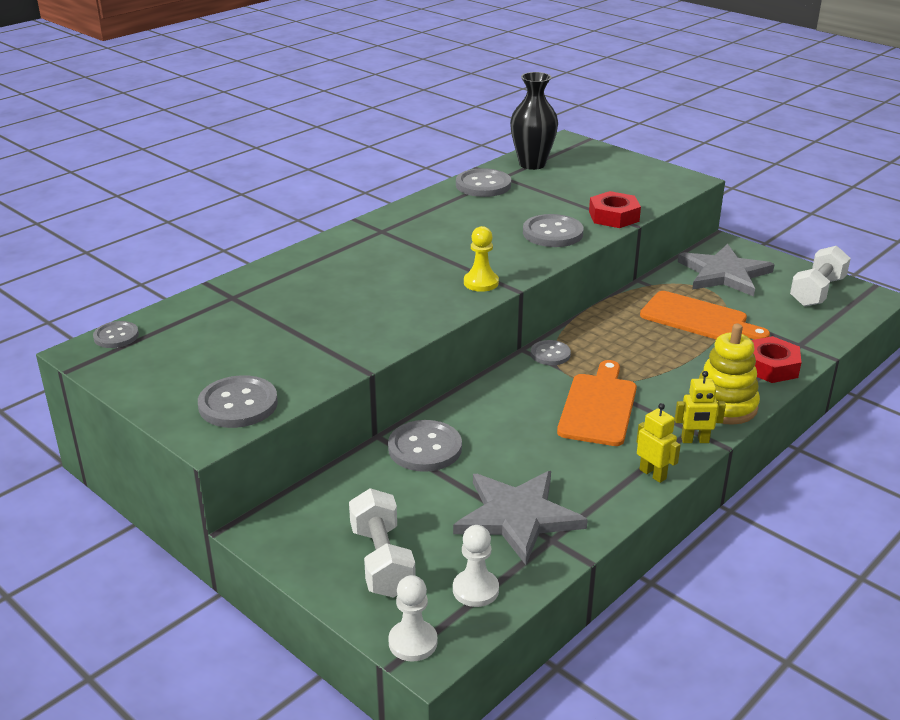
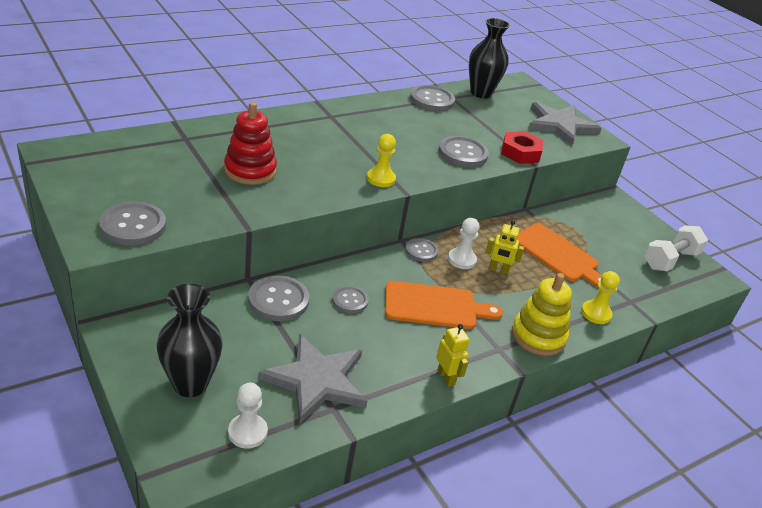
camera: 10 degrees right, 5 degrees up
(116, 336) = (81, 145): grey button -> grey button (350, 300)
(330, 312) = (250, 170): none -> red stacking toy
(382, 561) = (190, 384): white dumbbell -> black vase
(413, 642) = (172, 461): white pawn -> white pawn (461, 260)
(598, 407) = (435, 306): orange cutting board -> orange cutting board turned 60 degrees clockwise
(695, 440) = (497, 359): yellow robot -> yellow robot (498, 270)
(724, 273) = (600, 223): grey star -> grey star (560, 125)
(771, 366) = (596, 313): red nut -> yellow pawn

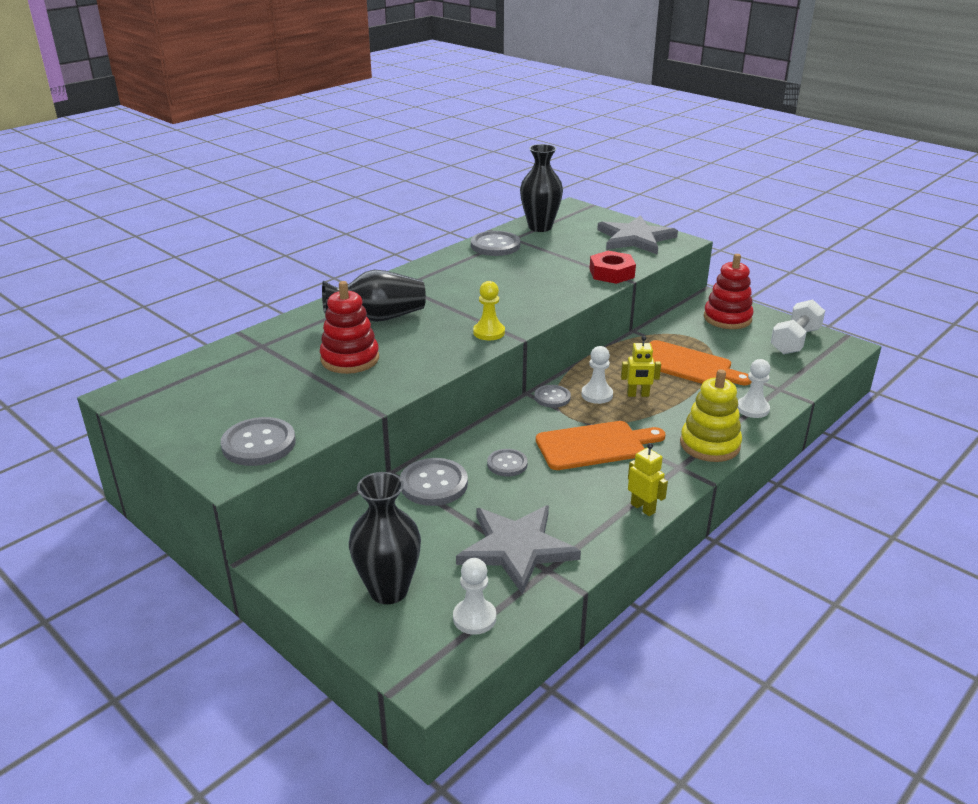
camera: 10 degrees left, 5 degrees down
(295, 140) = (379, 318): none -> black vase
(463, 153) = (556, 288): grey button -> none
(596, 313) = (752, 409): yellow pawn -> white pawn
(618, 221) = (727, 318): none -> red stacking toy

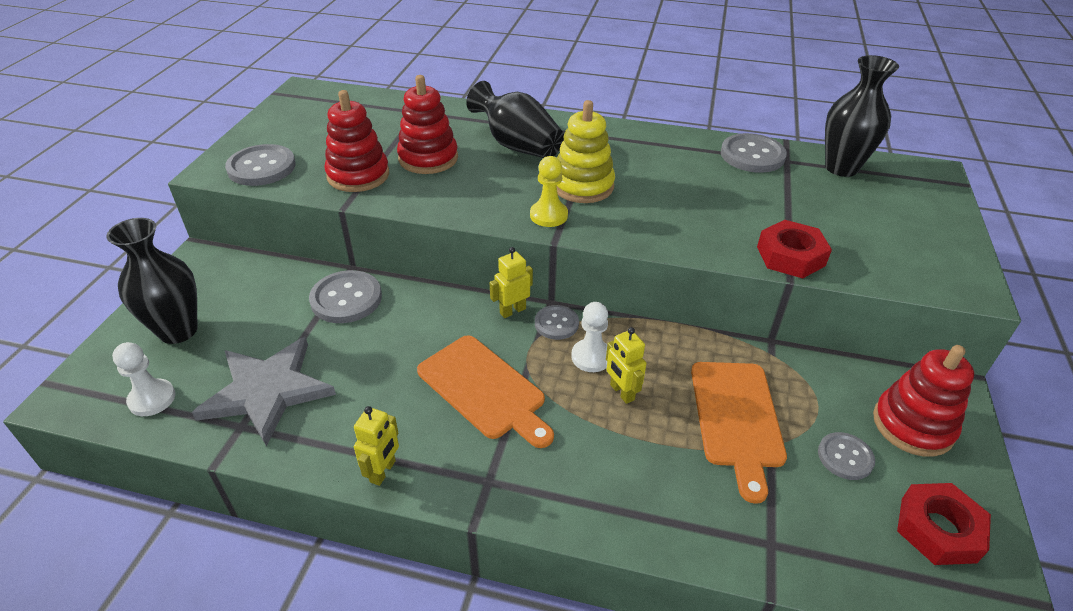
camera: 60 degrees right, 10 degrees up
(337, 396) = (358, 175): none -> red stacking toy
(507, 464) = (407, 334): grey button -> grey button (845, 457)
(522, 411) = (512, 311): none -> yellow robot
(635, 238) = (918, 246): grey star -> none
(709, 445) = (559, 499): yellow stacking toy -> yellow stacking toy (582, 186)
(752, 409) = (686, 524): white pawn -> none
(795, 341) = (938, 529): white dumbbell -> red nut

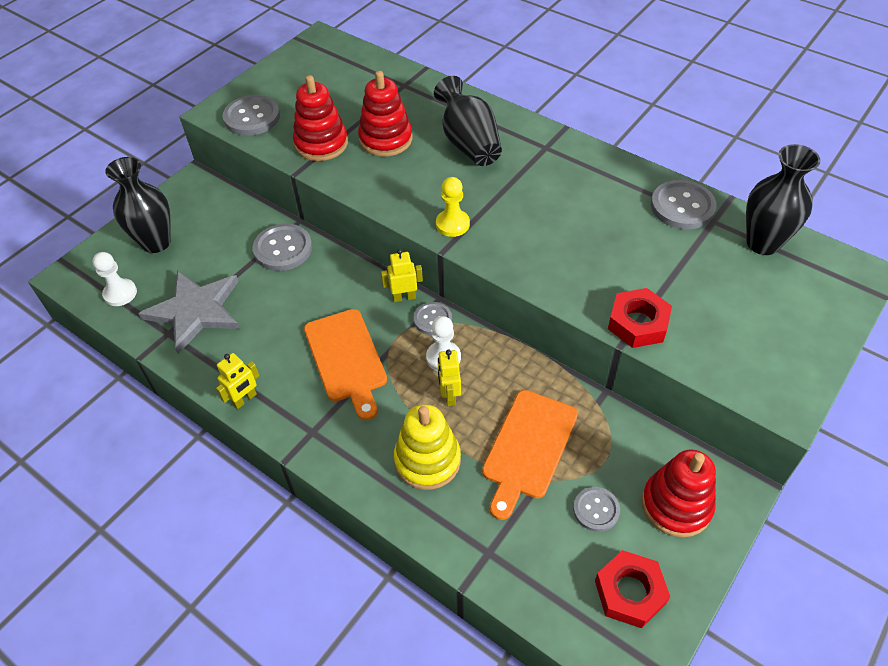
camera: 25 degrees right, 10 degrees up
(582, 186) = (500, 201): yellow stacking toy -> yellow stacking toy (427, 460)

